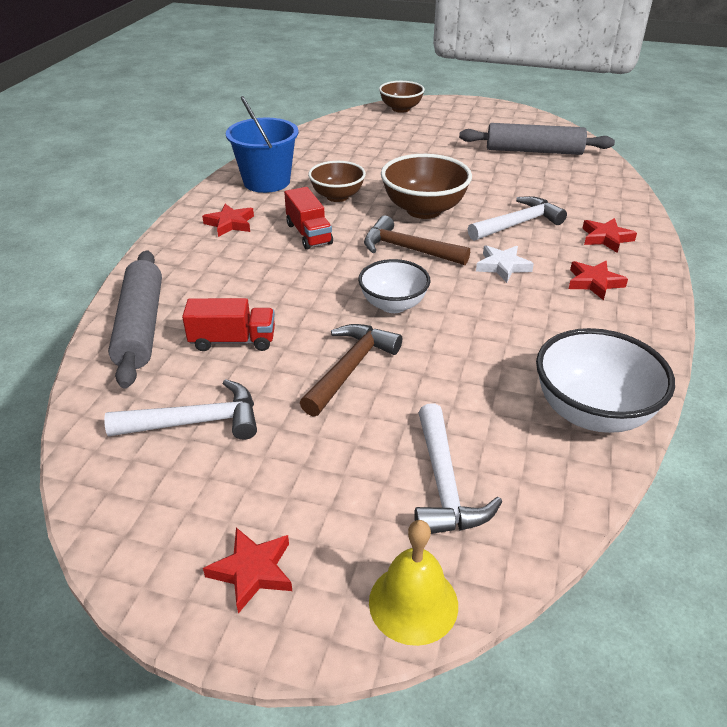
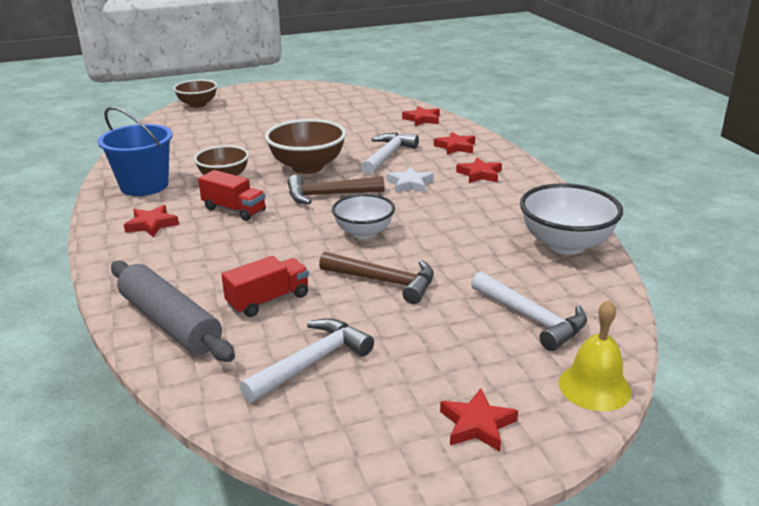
camera: 35 degrees left, 10 degrees down
(350, 368) = (384, 281): brown hammer -> brown hammer turned 120 degrees clockwise
(533, 151) = (341, 108): grey rolling pin -> none
(607, 191) = (422, 119): none -> red star

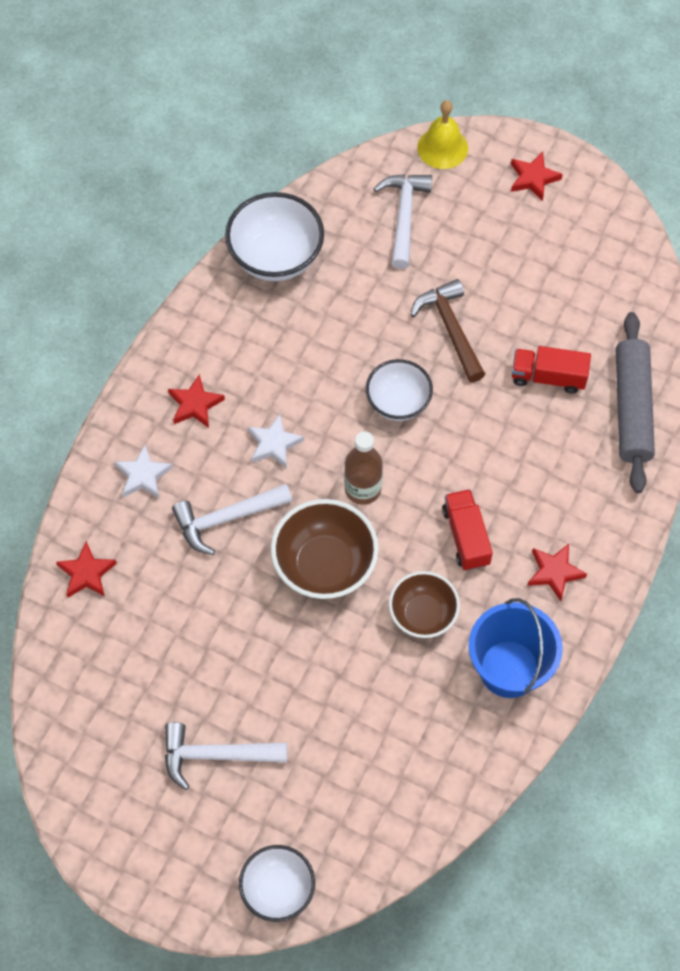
camera: 135 degrees left, 35 degrees up
(198, 105) = (278, 889): brown bowl -> white bowl
(311, 362) = (574, 293): white hammer -> white hammer (216, 755)
(329, 195) = (362, 489): brown hammer -> brown bottle
(455, 147) = (143, 475): red star -> white star

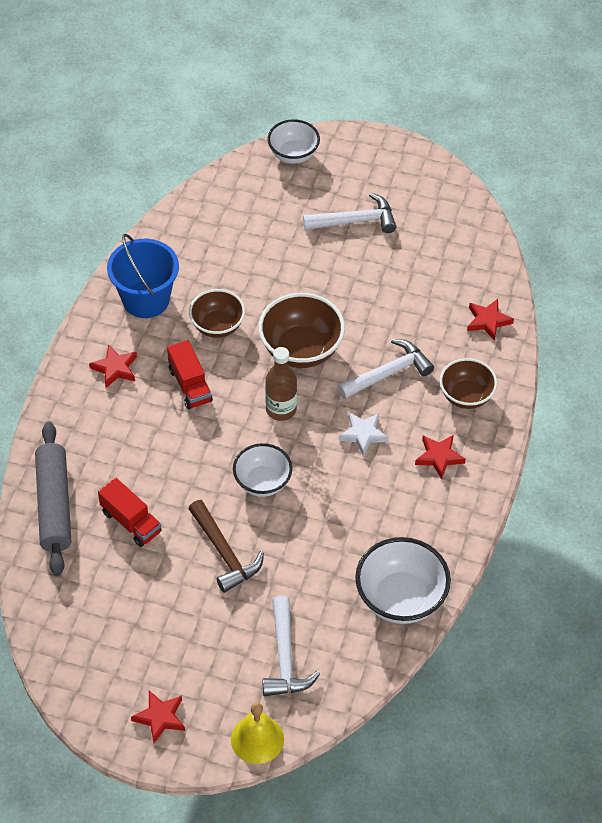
camera: 170 degrees right, 10 degrees down
(143, 475) = (466, 396): white star -> brown bowl
(548, 377) = (131, 522): red truck -> red truck turned 45 degrees clockwise

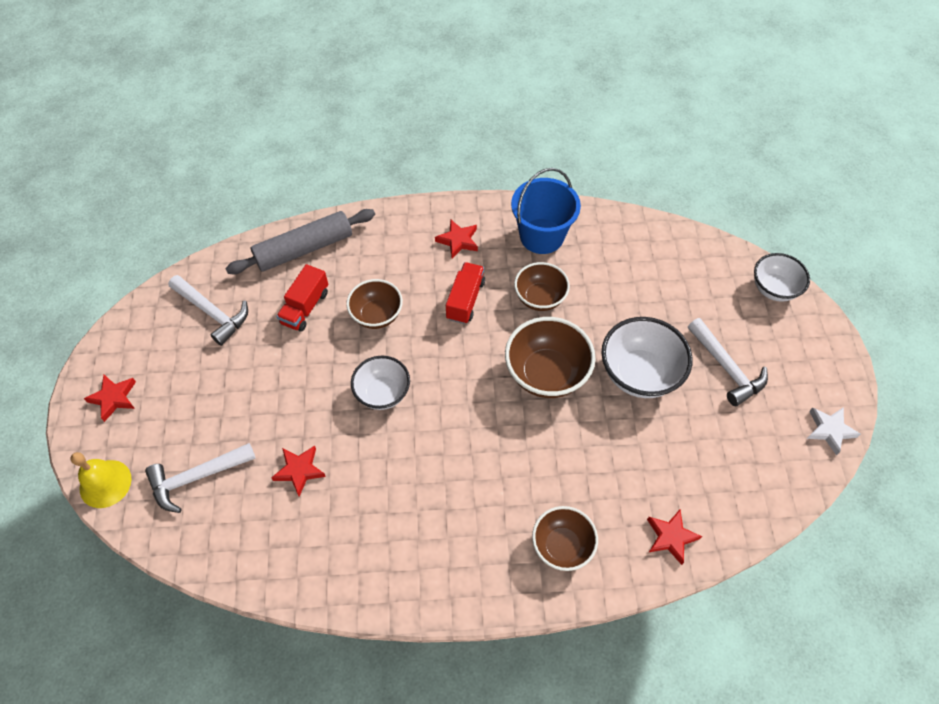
camera: 70 degrees right, 5 degrees up
(171, 463) = (377, 315): none -> brown bowl
(190, 385) = (465, 300): red truck -> red truck turned 150 degrees clockwise
(224, 553) = (295, 389): brown hammer -> none
(281, 409) = (470, 380): brown bottle -> none
(363, 434) = (471, 461): white star -> white star (829, 430)
(388, 373) = (555, 460): white hammer -> white hammer (212, 313)
(400, 598) = (289, 561): white bowl -> white bowl (639, 374)
(439, 457) = (473, 543): red star -> red star (299, 470)

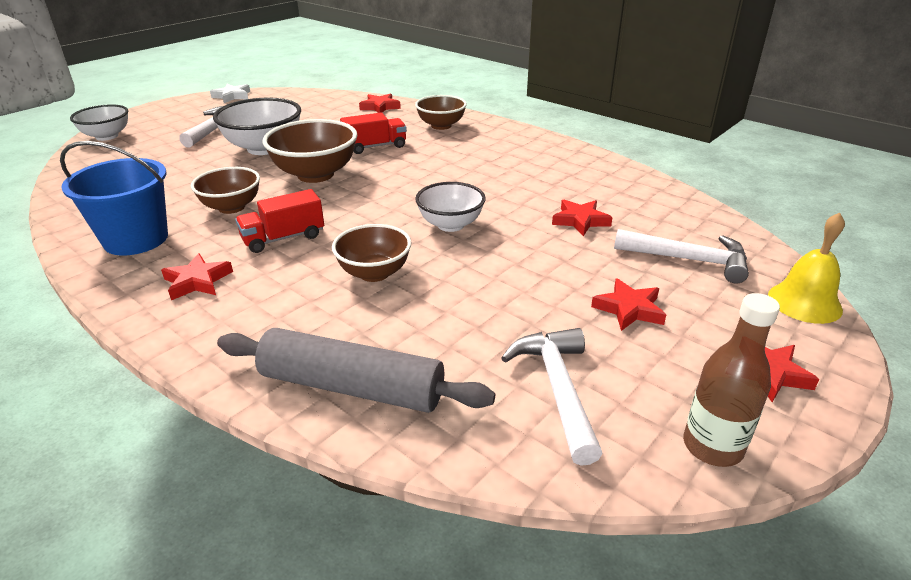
camera: 135 degrees left, 25 degrees down
(127, 331) = (712, 446): none -> brown bottle
(210, 395) = (629, 309): none -> red star
(305, 307) = (435, 323): red truck -> red truck (375, 147)

